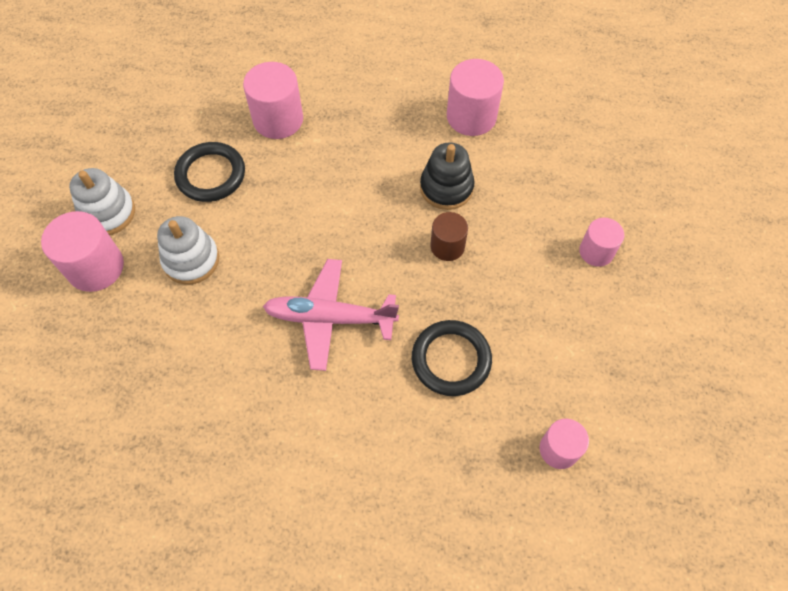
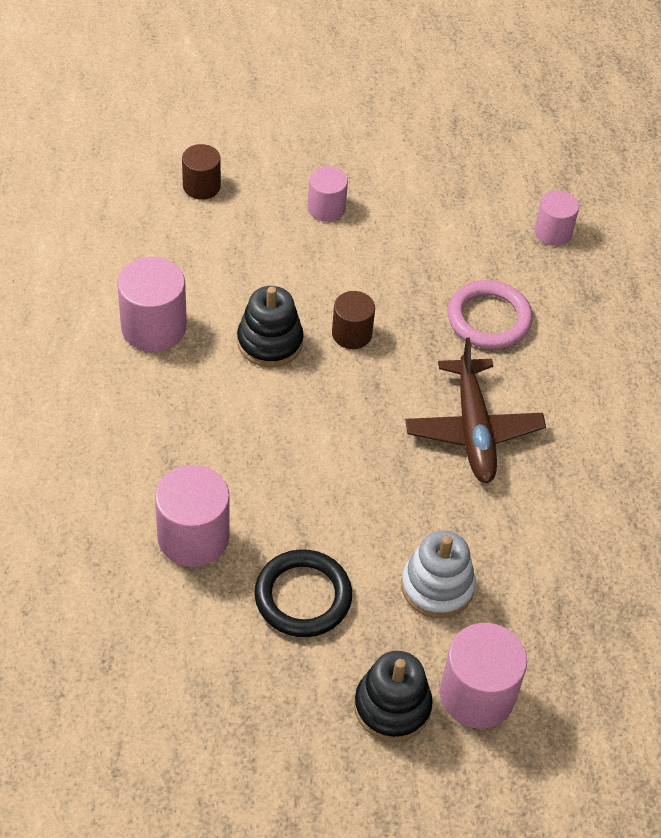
camera: 105 degrees left, 10 degrees down
(108, 213) = (392, 707): white stacking toy -> black stacking toy
(330, 318) = (473, 429): pink plane -> brown plane
(451, 360) = (489, 318): black ring -> pink ring
(624, 163) = (201, 186): none -> brown cylinder

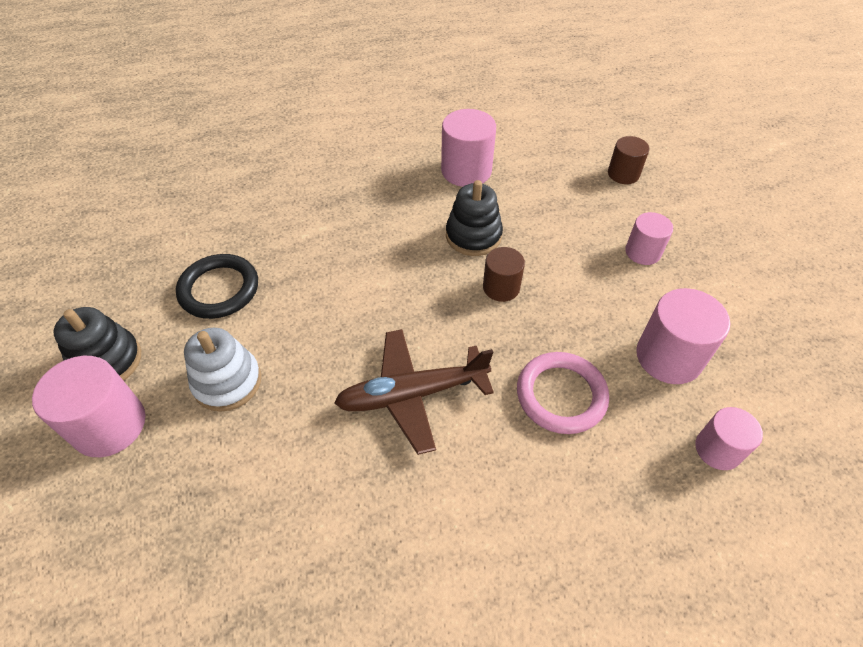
camera: 85 degrees right, 0 degrees up
(193, 537) = (274, 220): pink cylinder -> pink cylinder (668, 357)

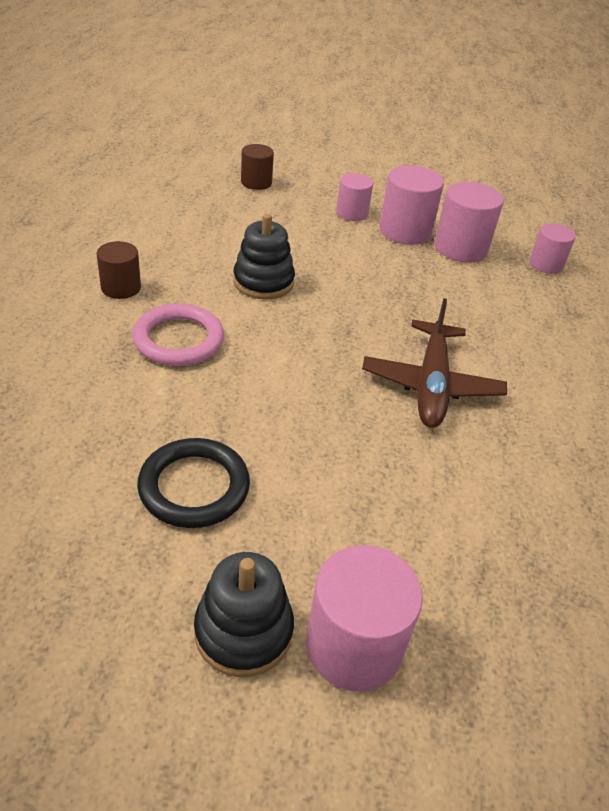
camera: 70 degrees left, 10 degrees down
(227, 382) = (346, 514): white stacking toy -> none
(466, 171) = (168, 252): pink cylinder -> pink cylinder (405, 231)
(501, 287) = (340, 292): brown cylinder -> brown cylinder (121, 288)
(561, 395) = (471, 308): pink ring -> pink ring (178, 340)

